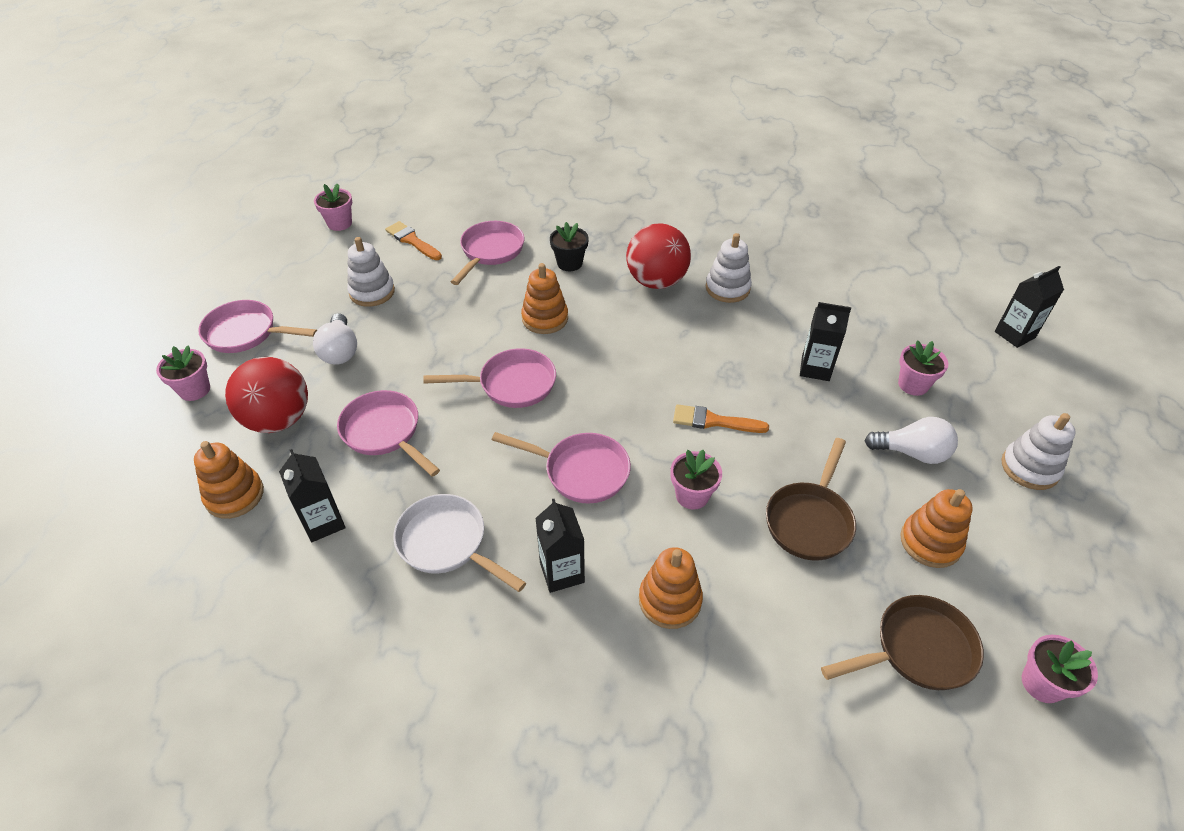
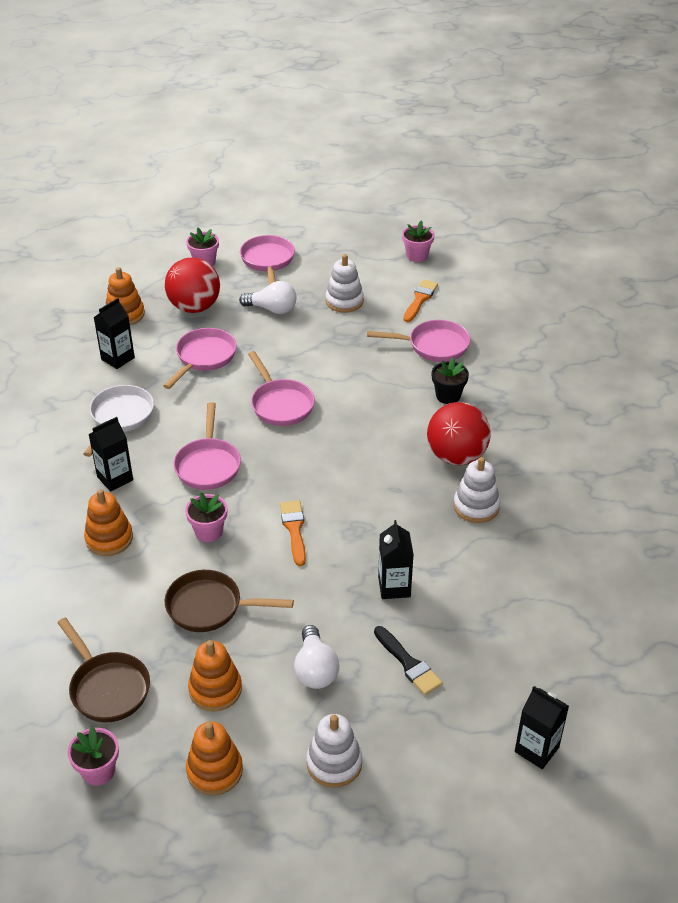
camera: 70 degrees right, 5 degrees down
(340, 351) = (272, 309): white light bulb -> white light bulb turned 135 degrees counterclockwise
(545, 318) = (366, 401): orange stacking toy -> orange stacking toy (215, 771)
(913, 384) = (408, 663): pink flower pot -> black brush

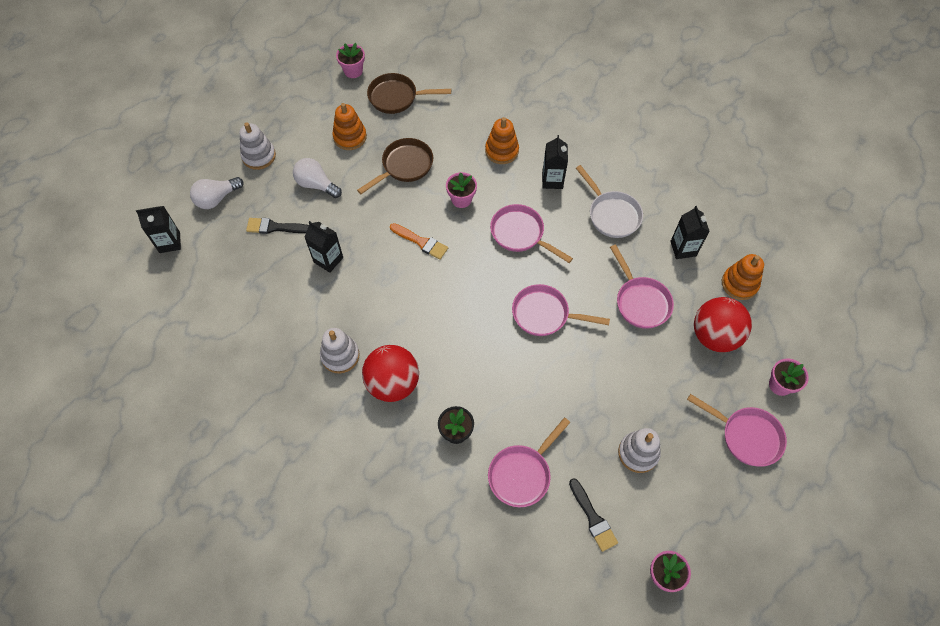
camera: 130 degrees right, 20 degrees up
(215, 771) = (306, 110): orange stacking toy -> none
(272, 309) = (668, 389): white light bulb -> white light bulb (217, 199)
(420, 299) = (593, 518): orange brush -> black brush

